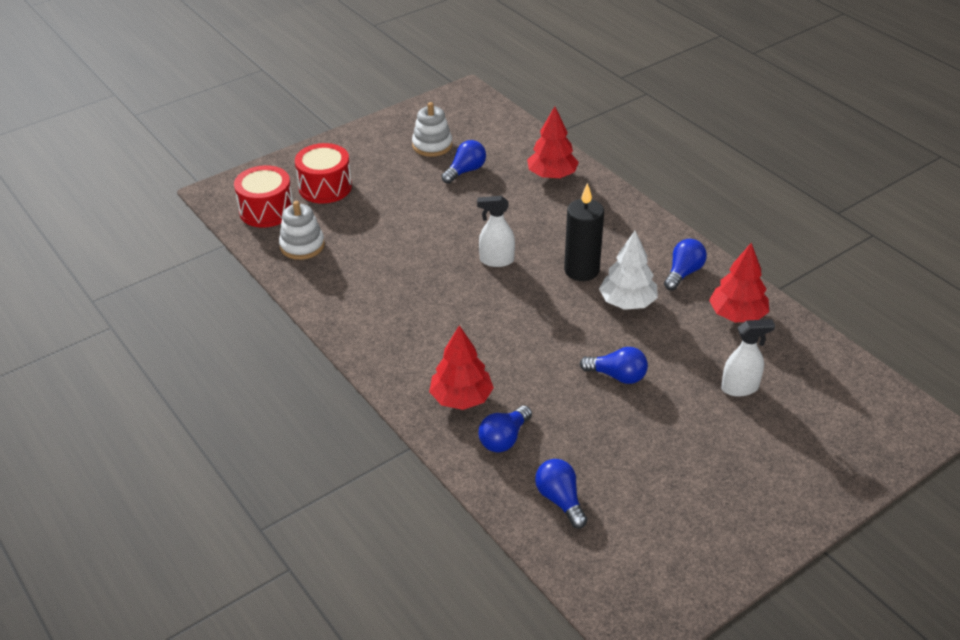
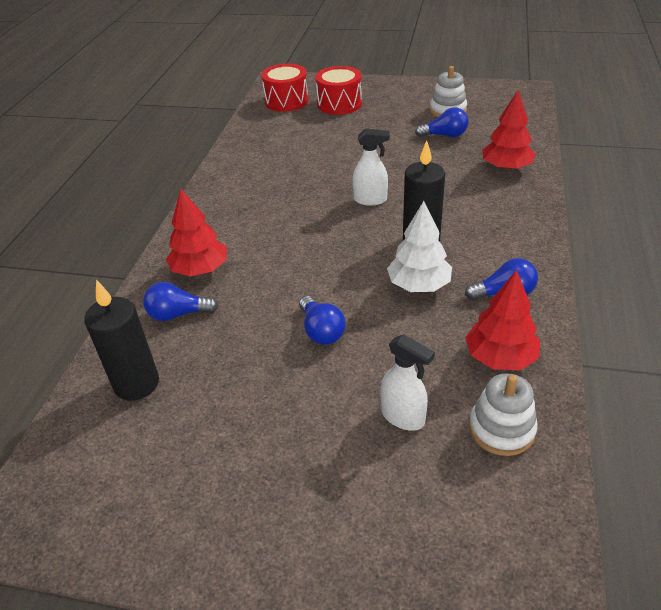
camera: 50 degrees right, 0 degrees up
(302, 246) = (272, 128): white stacking toy -> white stacking toy (501, 429)
(496, 260) = (370, 200): white spray bottle -> white spray bottle turned 135 degrees clockwise
(560, 500) = (136, 384): blue light bulb -> black candle

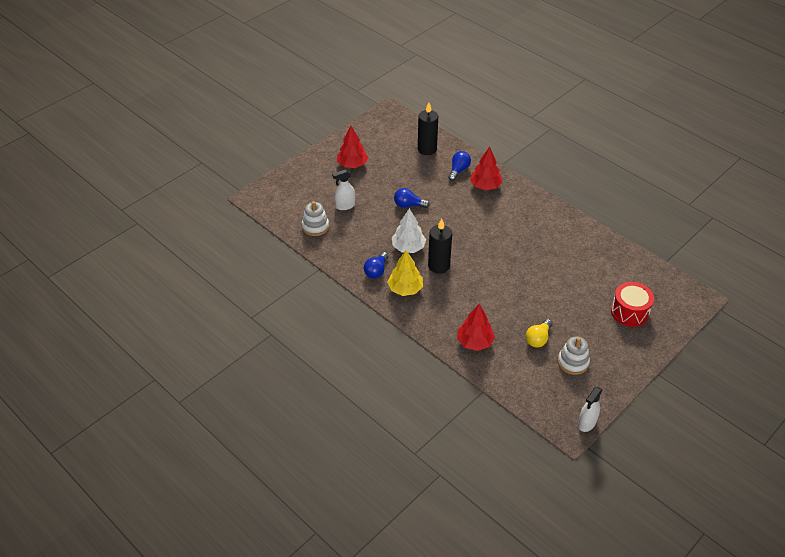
camera: 120 degrees right, 5 degrees up
(286, 101) = (656, 288): red drum -> none
(370, 200) = (492, 267): white spray bottle -> white spray bottle (586, 423)
(445, 135) = (538, 339): blue light bulb -> yellow light bulb
(500, 251) = (405, 289): none -> yellow tree
(500, 357) = (344, 246): red tree -> red tree (352, 164)

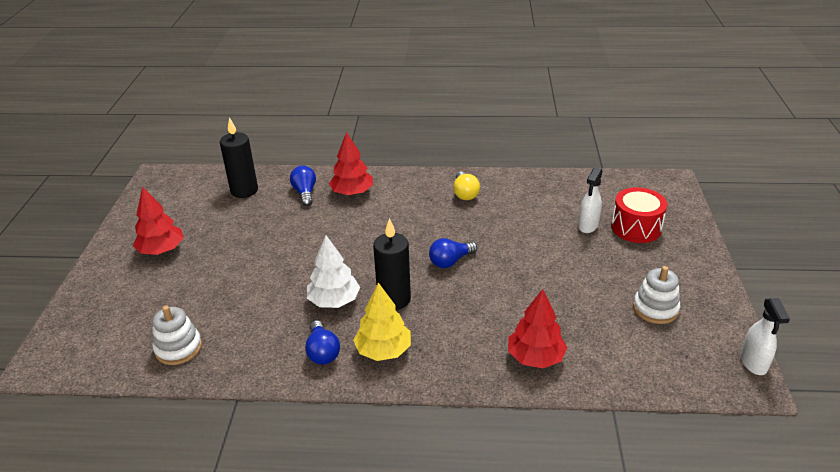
camera: 40 degrees left, 10 degrees down
(345, 206) = (198, 300): white spray bottle -> white spray bottle (588, 226)
(408, 205) = (284, 256): blue light bulb -> blue light bulb (450, 261)
(538, 339) = (593, 308): yellow light bulb -> yellow light bulb (465, 193)

